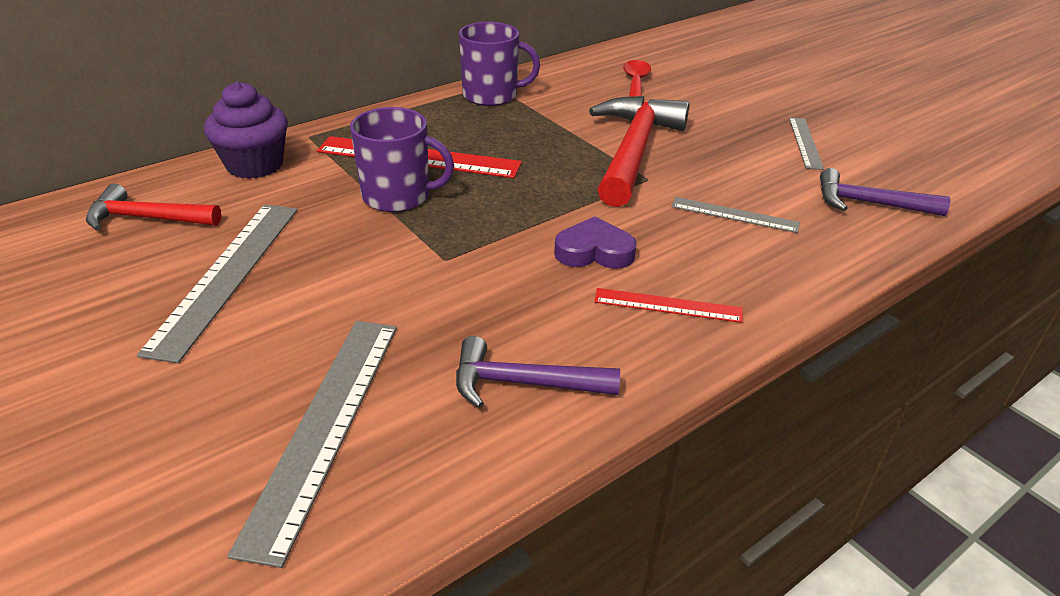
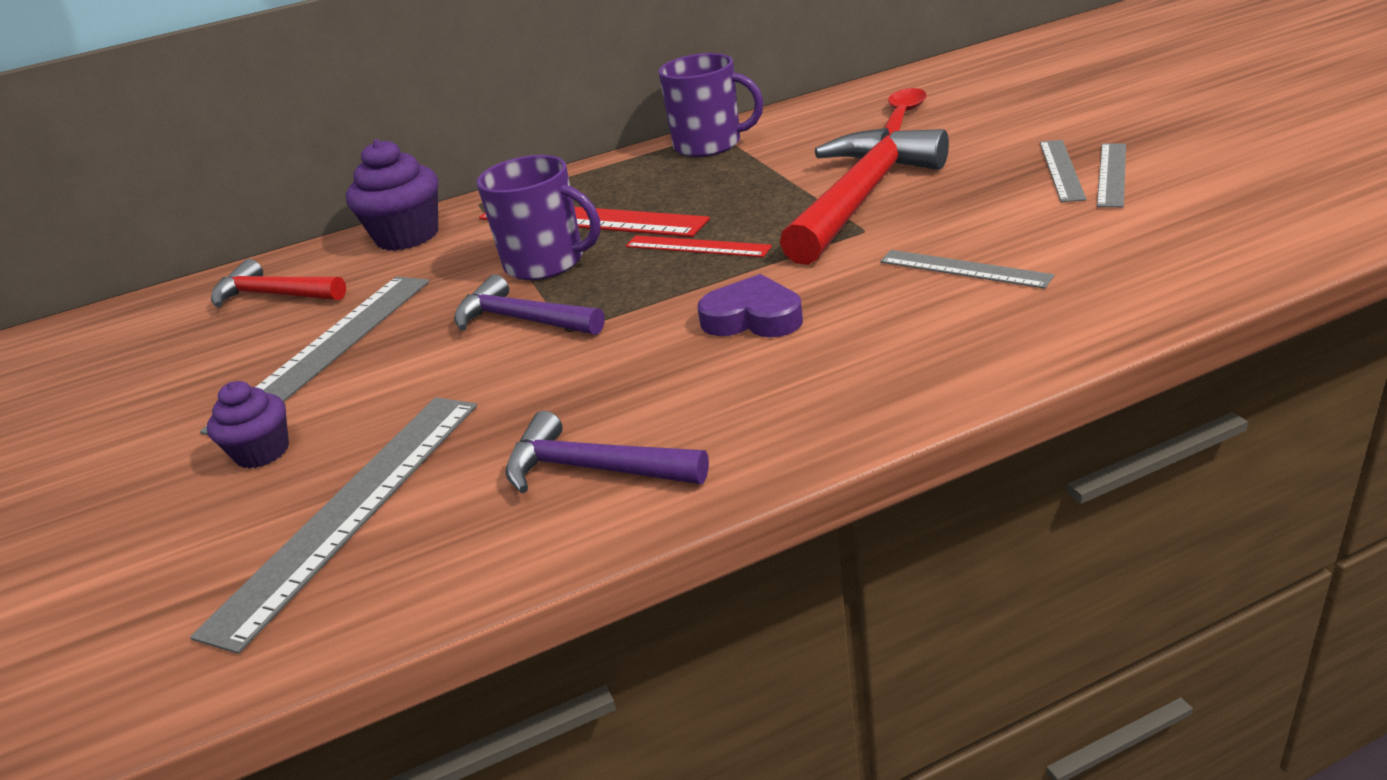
camera: 20 degrees right, 5 degrees down
(210, 374) = (262, 452): none -> purple cupcake
(668, 305) = (819, 380): red ruler -> red ruler (697, 246)
(769, 137) = (1061, 170): none -> grey ruler
(869, 203) = (1175, 247): purple hammer -> purple hammer (523, 320)

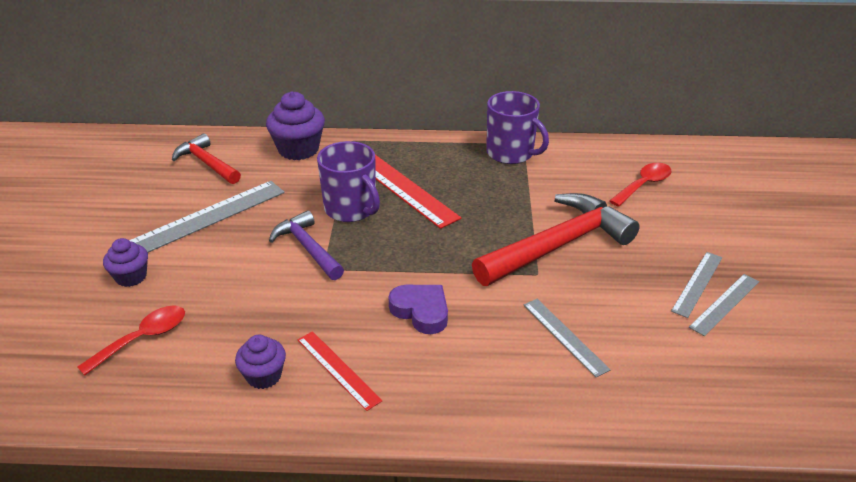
camera: 20 degrees right, 5 degrees up
(351, 509) = (143, 338): grey ruler -> red spoon
(594, 469) = (264, 376): purple hammer -> purple cupcake
(697, 246) = (437, 238): red ruler -> red ruler (338, 369)

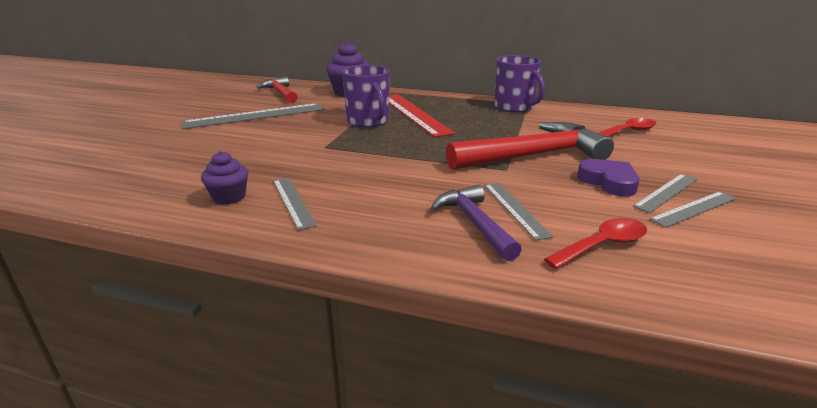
camera: 15 degrees right, 10 degrees down
(131, 277) = (180, 136): purple cupcake -> none
(143, 338) = (158, 166): red spoon -> red spoon (603, 245)
(308, 248) = (320, 136): purple hammer -> purple hammer (475, 223)
(338, 369) = (293, 202): red ruler -> grey ruler
(421, 311) = (388, 178): purple heart -> purple heart (608, 182)

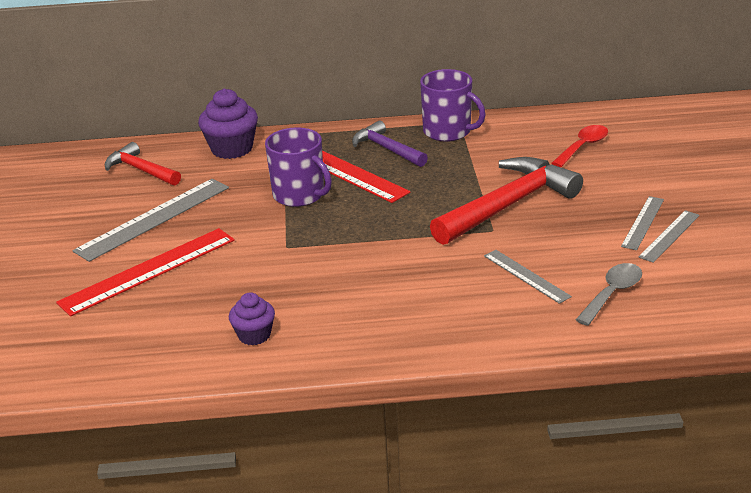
camera: 20 degrees left, 5 degrees up
(212, 141) = (148, 271): none -> red ruler
(293, 202) = (322, 323): grey ruler -> none
(475, 223) = (502, 300): purple hammer -> purple hammer (387, 149)
(603, 245) = (612, 293): red spoon -> grey spoon
(608, 182) = (591, 222): purple heart -> none

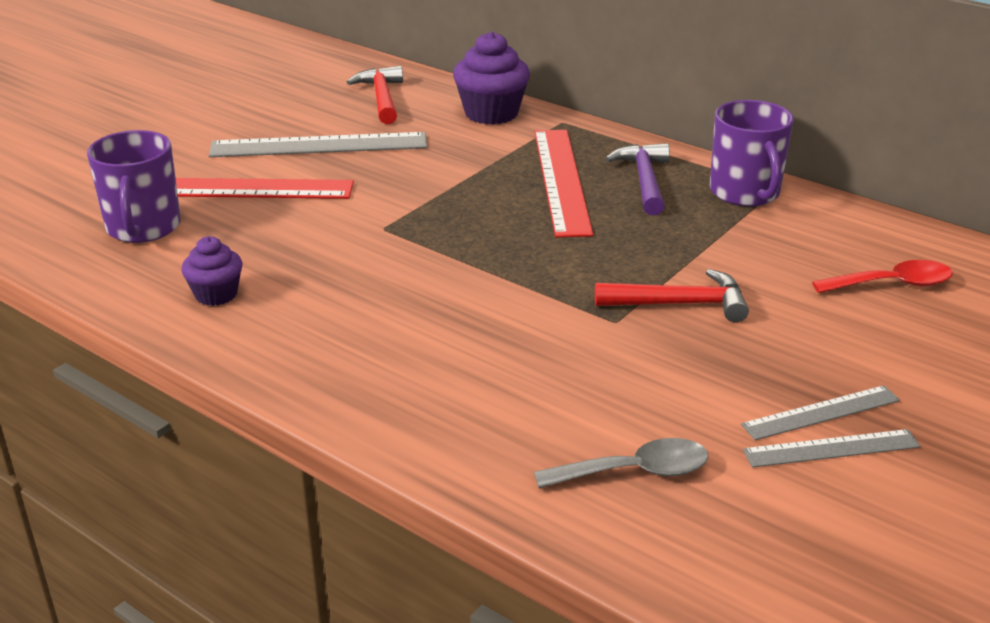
camera: 40 degrees right, 0 degrees up
(299, 195) = (478, 185): purple mug -> purple mug (143, 227)
(508, 205) = (679, 304): red hammer -> red hammer, size x0.58
(526, 276) = (567, 391): grey ruler -> none

